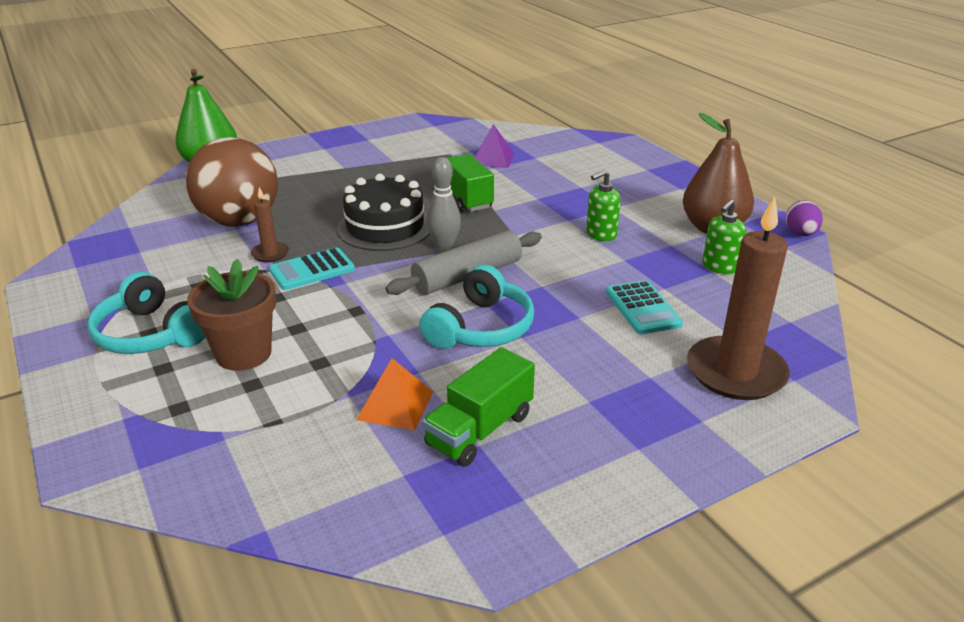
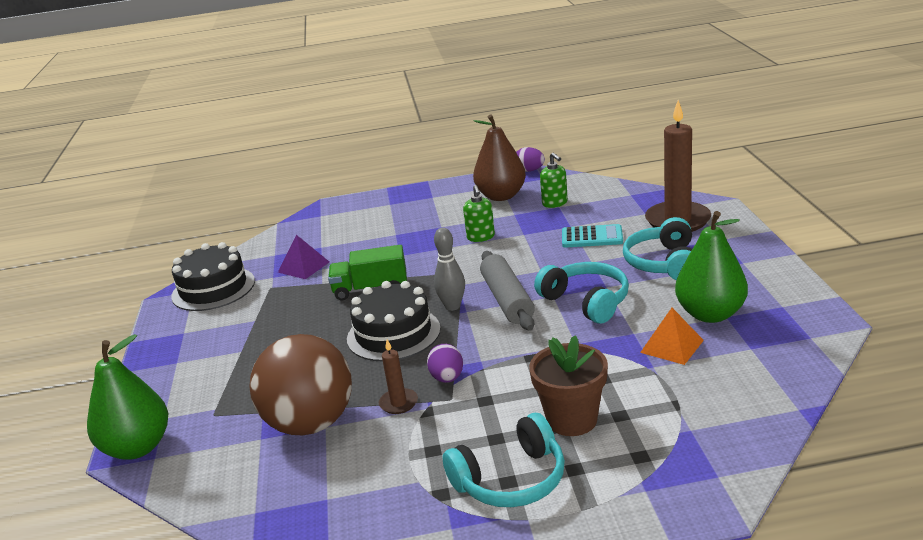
camera: 65 degrees left, 5 degrees down
(312, 270) = (447, 378): turquoise calculator -> purple egg
(439, 132) = (213, 289): none -> black cake
(480, 430) = (710, 314): green truck -> green pear
(601, 374) = (664, 263): none -> turquoise headphones

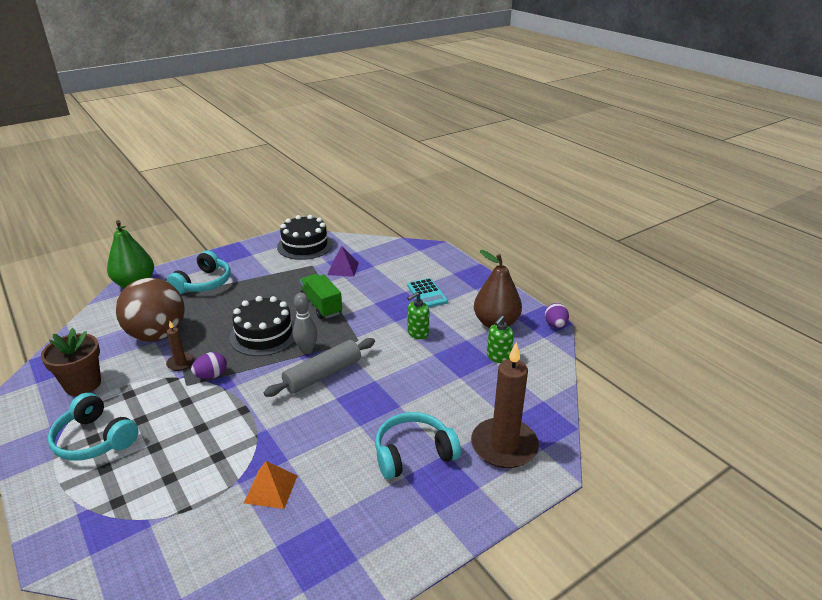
camera: 60 degrees right, 5 degrees up
(572, 420) = (163, 452): brown flower pot -> brown flower pot (83, 384)
(586, 301) = (331, 419): turquoise headphones -> turquoise headphones (204, 283)
(592, 237) = (444, 395): turquoise calculator -> turquoise calculator (427, 294)
(710, 314) = (329, 505): green pear -> none

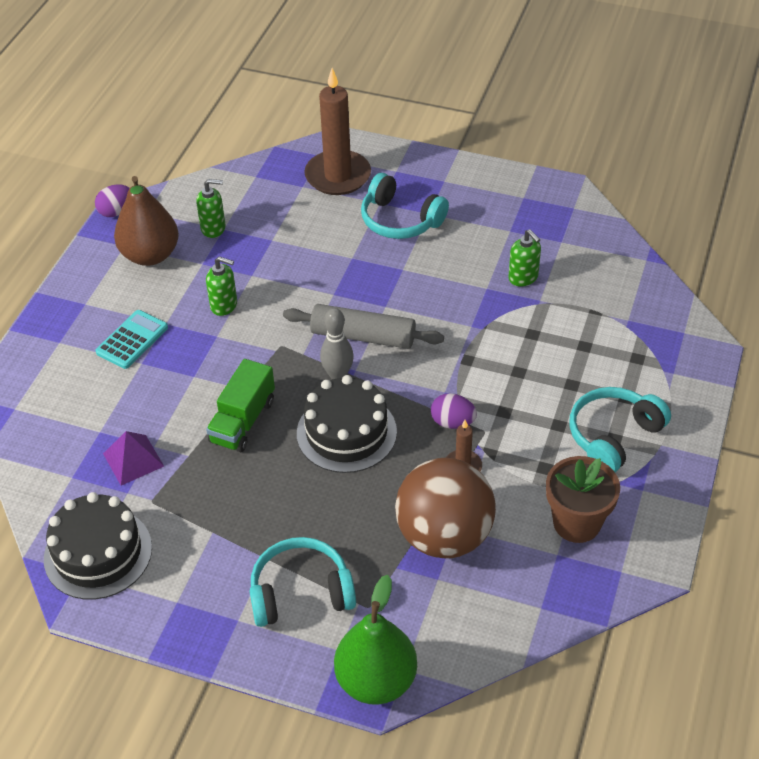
camera: 125 degrees left, 15 degrees up
(95, 439) = (613, 436): turquoise headphones -> turquoise headphones turned 135 degrees counterclockwise
(270, 489) = (523, 277): orange pyramid -> green soap dispenser

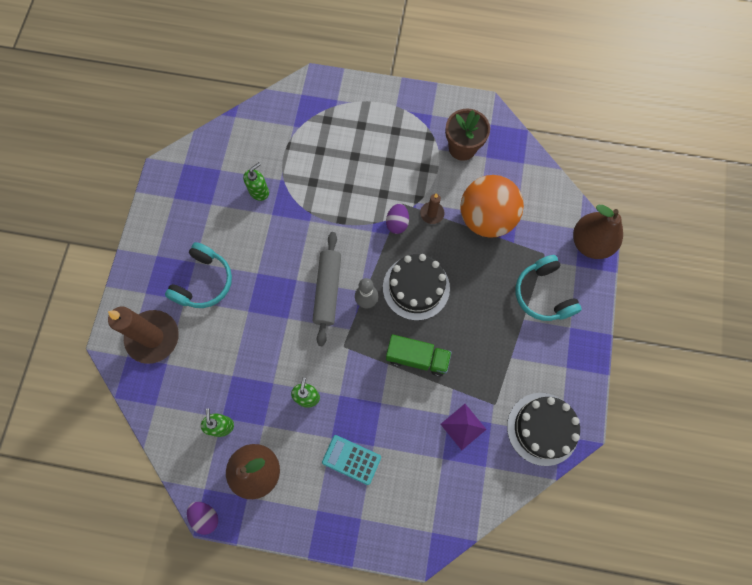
camera: 100 degrees left, 25 degrees up
(376, 681) = (590, 243): green pear -> brown pear
(444, 536) = (486, 218): brown ball -> orange ball
(613, 436) = (393, 131): turquoise headphones -> none

